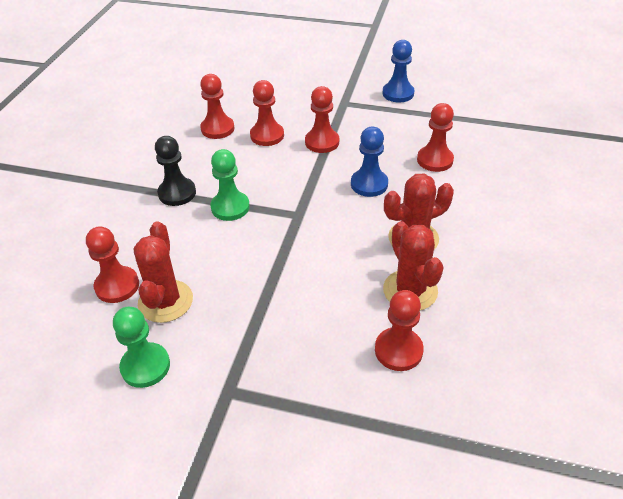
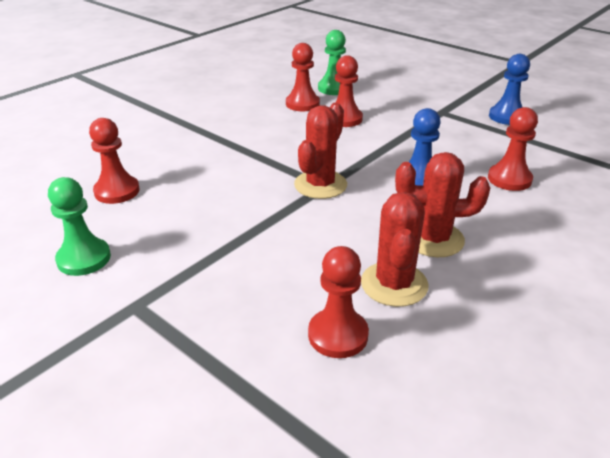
camera: 25 degrees right, 10 degrees down
(165, 301) = (146, 215): red cactus -> red cactus (320, 185)
(177, 193) = (227, 140): black pawn -> none
(230, 207) = (265, 162): green pawn -> green pawn (334, 88)
(322, 142) = (395, 136): red pawn -> none

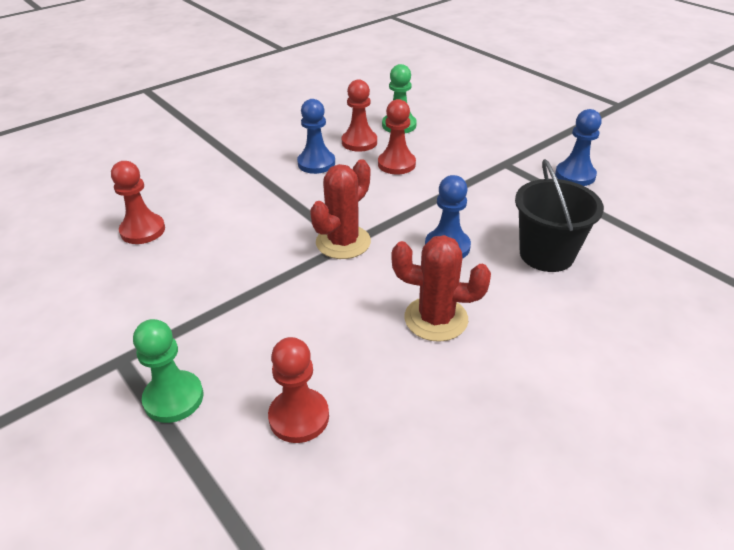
camera: 10 degrees right, 5 degrees up
(84, 259) = (89, 303): green pawn -> green pawn (173, 398)
(268, 123) = (316, 163): none -> blue pawn
(394, 284) = (375, 367): red cactus -> none
(509, 179) = (546, 254): red pawn -> black bucket

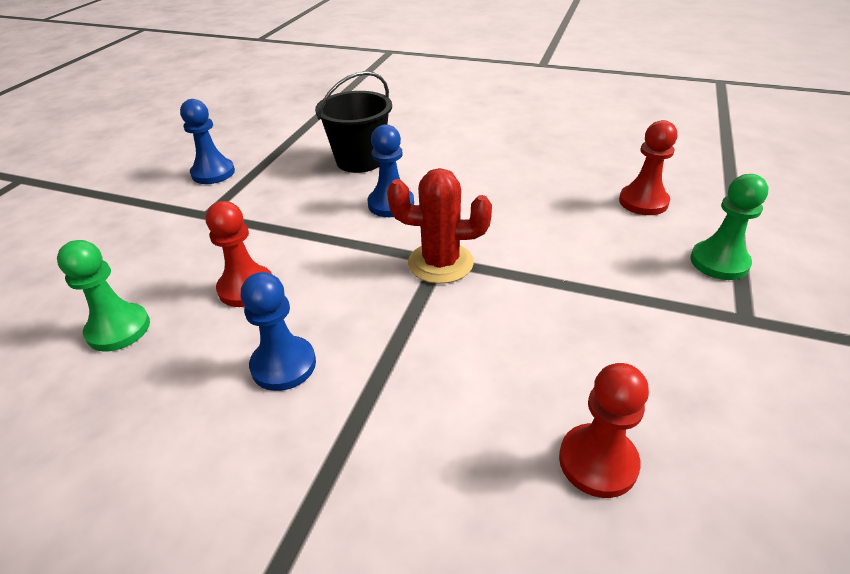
camera: 120 degrees left, 0 degrees up
(359, 142) = (193, 348): red pawn -> none
(436, 319) = (487, 183): red cactus -> none

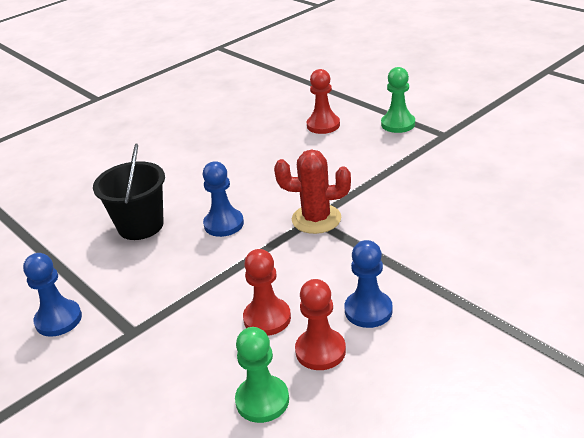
camera: 60 degrees left, 5 degrees down
(440, 263) = (316, 219): red cactus -> red cactus turned 60 degrees clockwise
(598, 462) = (508, 211): red pawn -> red pawn (320, 351)

